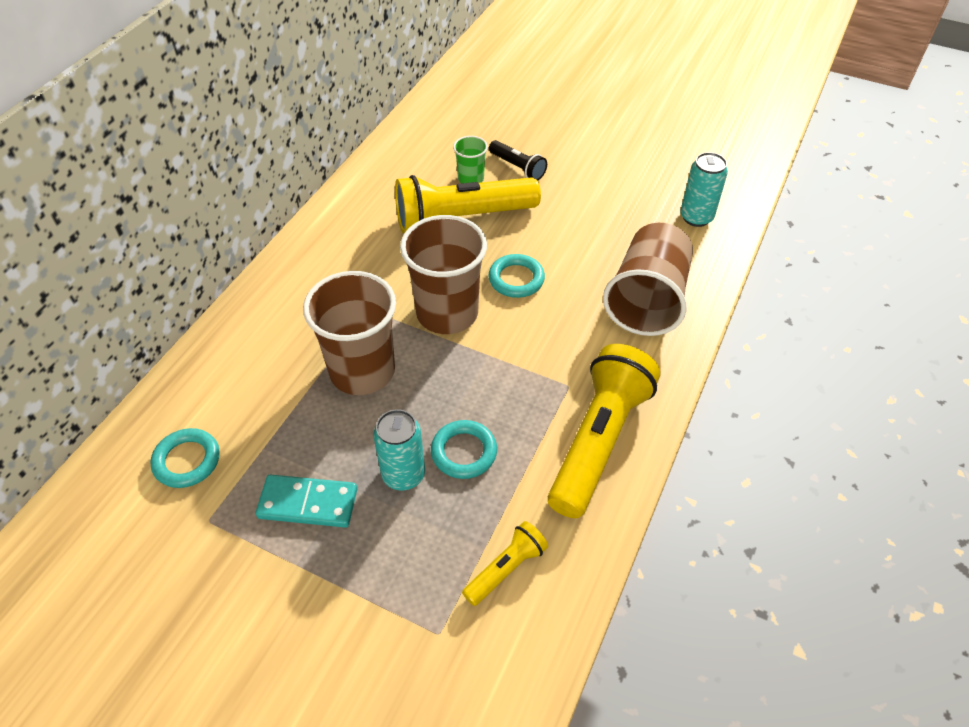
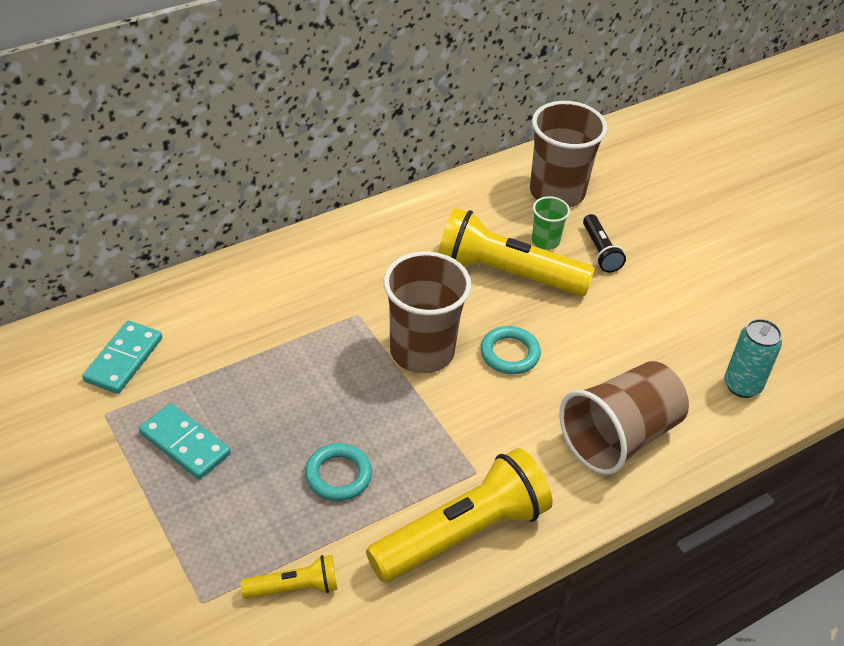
camera: 30 degrees right, 5 degrees down
(187, 461) = (123, 359): turquoise ring -> turquoise domino
(362, 371) = (310, 362): brown cup -> brown cup (557, 192)
(403, 475) = (275, 465): turquoise can -> none

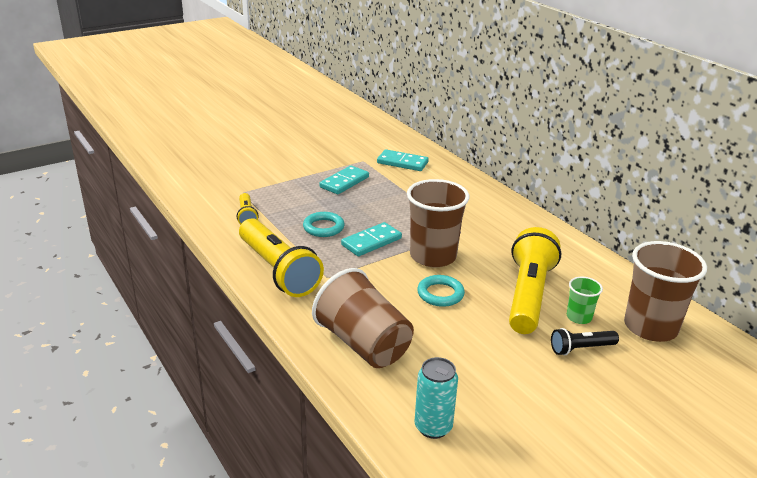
camera: 90 degrees right, 15 degrees down
(382, 417) = (371, 242): none -> turquoise domino

